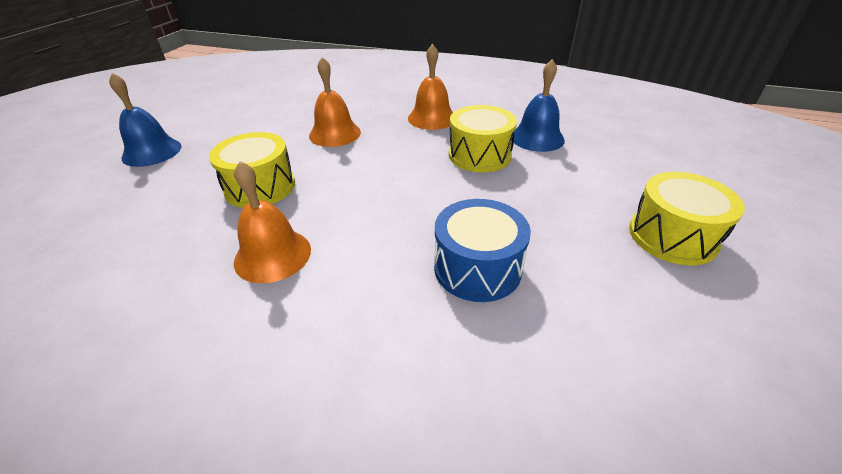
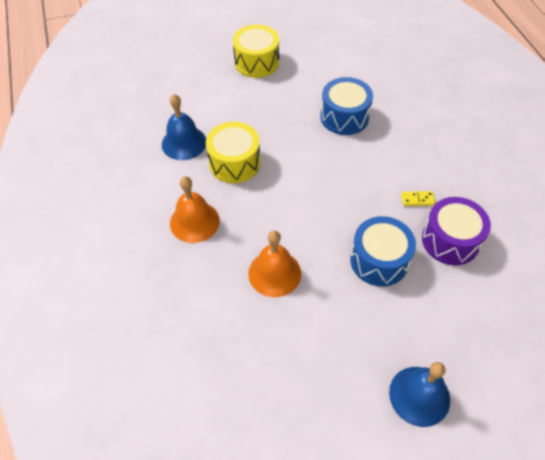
camera: 125 degrees left, 15 degrees up
(195, 247) = (450, 240): none -> purple drum
(260, 187) = (379, 260): yellow drum -> blue drum
(272, 255) = (417, 199): orange bell -> yellow domino

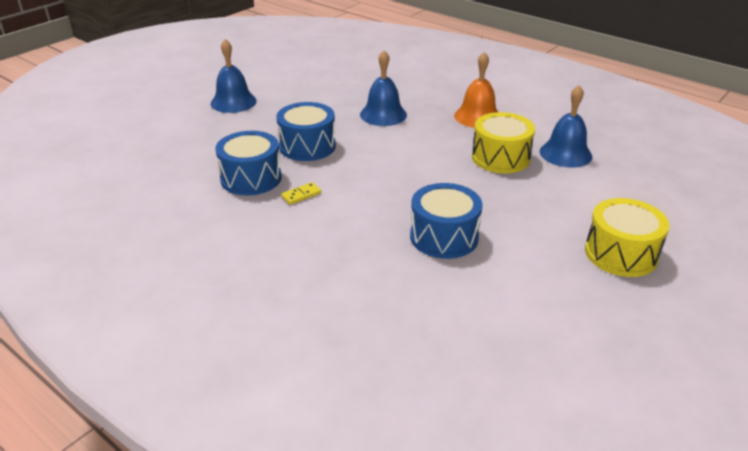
camera: 145 degrees right, 20 degrees down
(274, 273) = (383, 114): orange bell -> blue bell
(450, 240) = (251, 178): purple drum -> blue drum

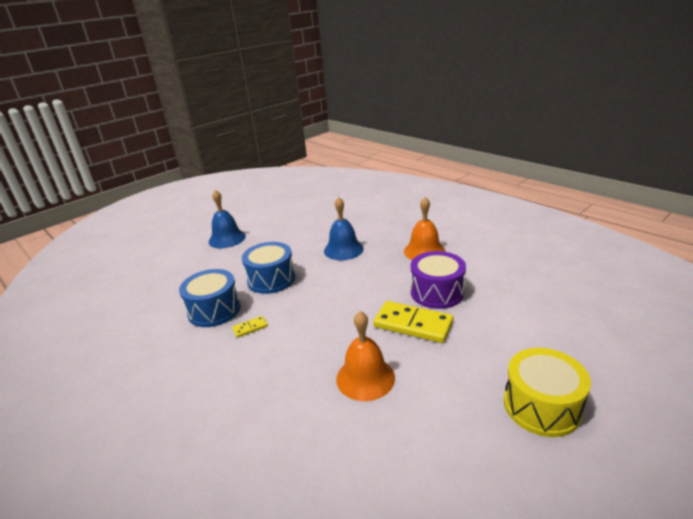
camera: 10 degrees right, 5 degrees down
(444, 237) = (365, 378): blue drum -> orange bell
(482, 188) = (413, 324): none -> yellow domino
(500, 158) = (437, 292): yellow drum -> purple drum
(565, 153) = (499, 288): blue bell -> none

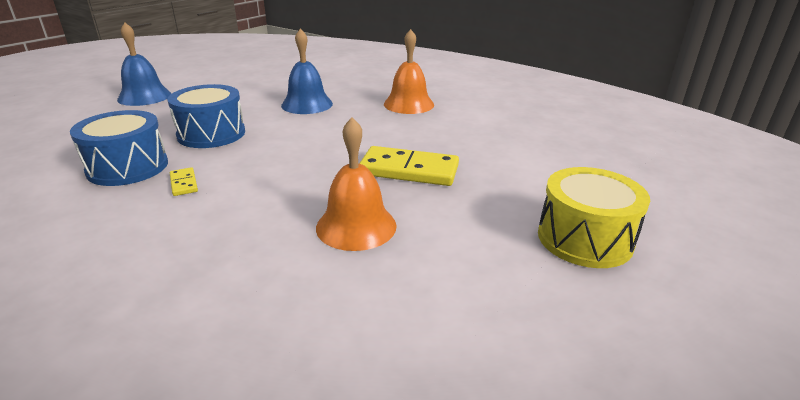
camera: 15 degrees left, 0 degrees up
(250, 328) = (184, 183): yellow domino -> yellow domino turned 75 degrees counterclockwise
(437, 292) = (432, 140): purple drum -> none

